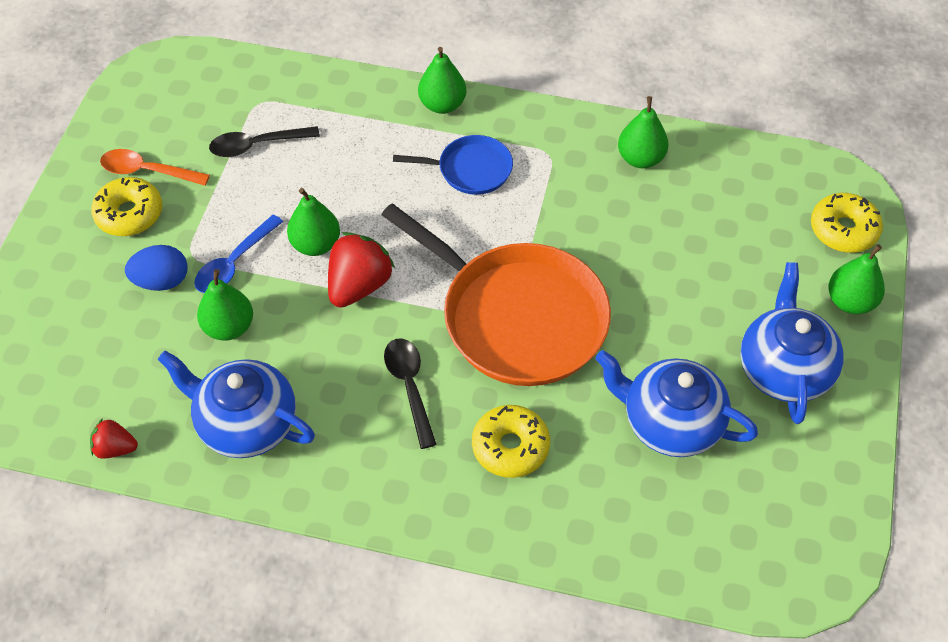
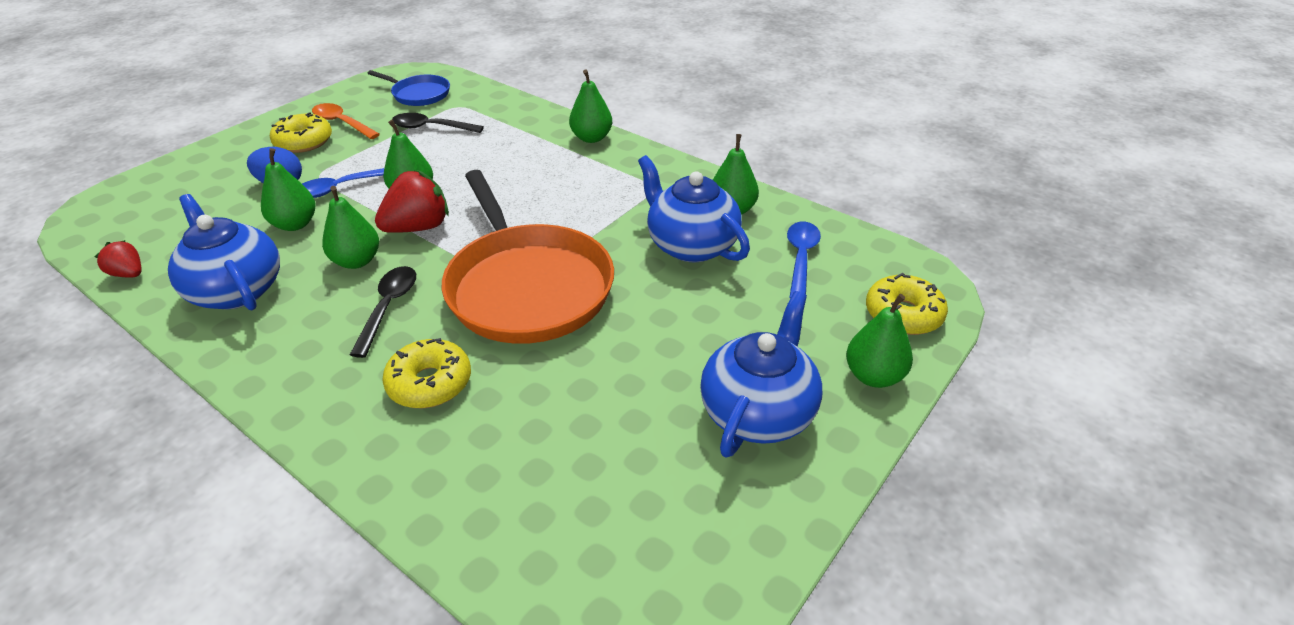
camera: 25 degrees right, 15 degrees down
(333, 348) = (357, 261): none -> green pear
(471, 169) = (578, 180): blue pan -> blue pan (419, 94)
(670, 422) = (600, 418): blue teapot -> blue teapot (691, 245)
(732, 196) = (801, 258): none -> blue spoon

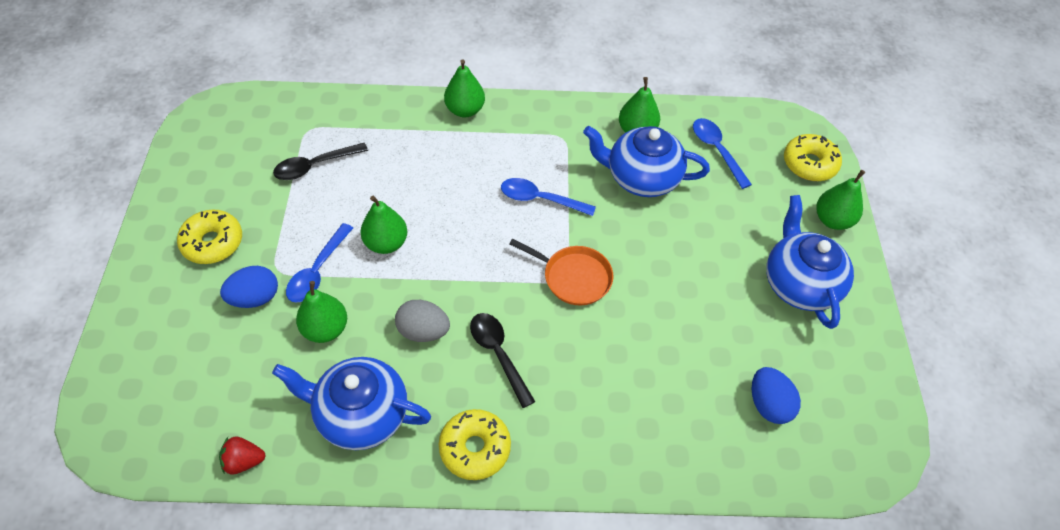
camera: 40 degrees left, 15 degrees up
(342, 123) = (221, 203): orange spoon -> none
(357, 261) = (423, 331): green pear -> grey egg
(418, 227) = (432, 273): red strawberry -> none
(419, 94) = (253, 132): blue pan -> none
(430, 383) = (598, 391): yellow donut -> yellow donut (475, 448)
(527, 287) = (574, 277): orange pan -> orange pan, size x0.49
(574, 219) = (540, 199): none -> blue spoon
(581, 500) = (768, 404): none -> blue egg

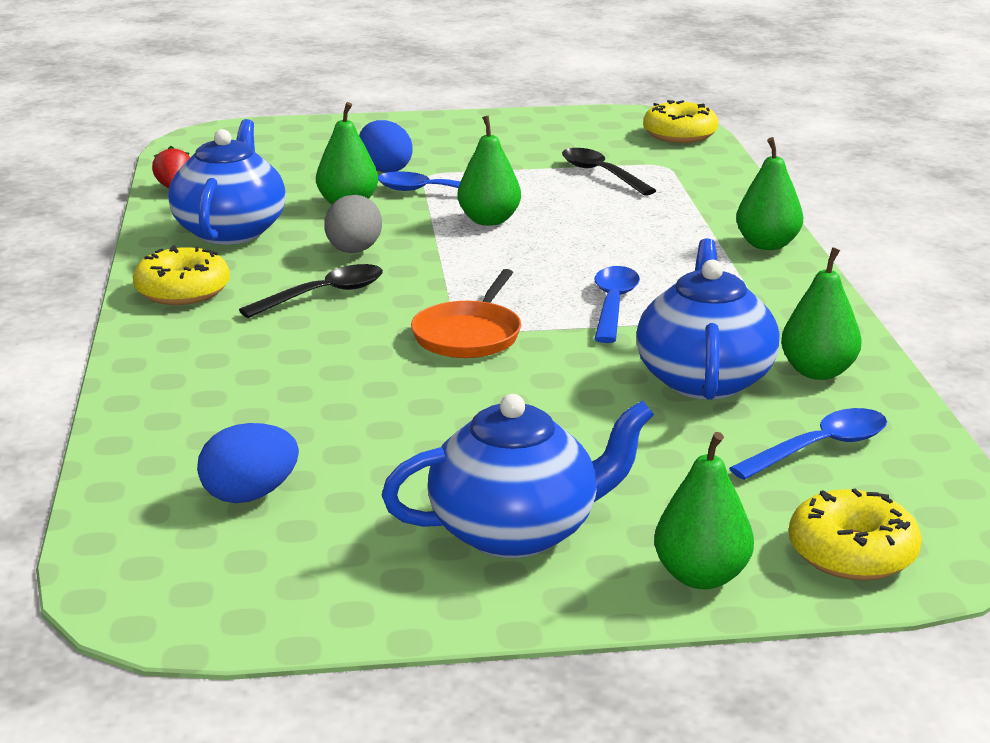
camera: 85 degrees right, 30 degrees down
(213, 242) = (458, 144): yellow donut -> yellow donut (680, 135)

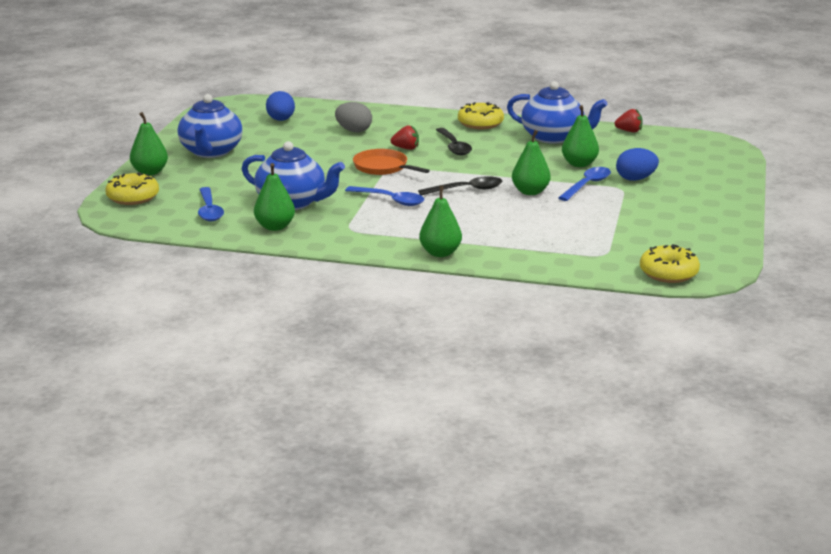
camera: 110 degrees right, 0 degrees up
(353, 251) = (506, 158): grey egg -> grey egg (353, 131)
(357, 332) = (406, 148): none -> red strawberry
(601, 174) = (594, 233): black spoon -> black spoon (467, 190)

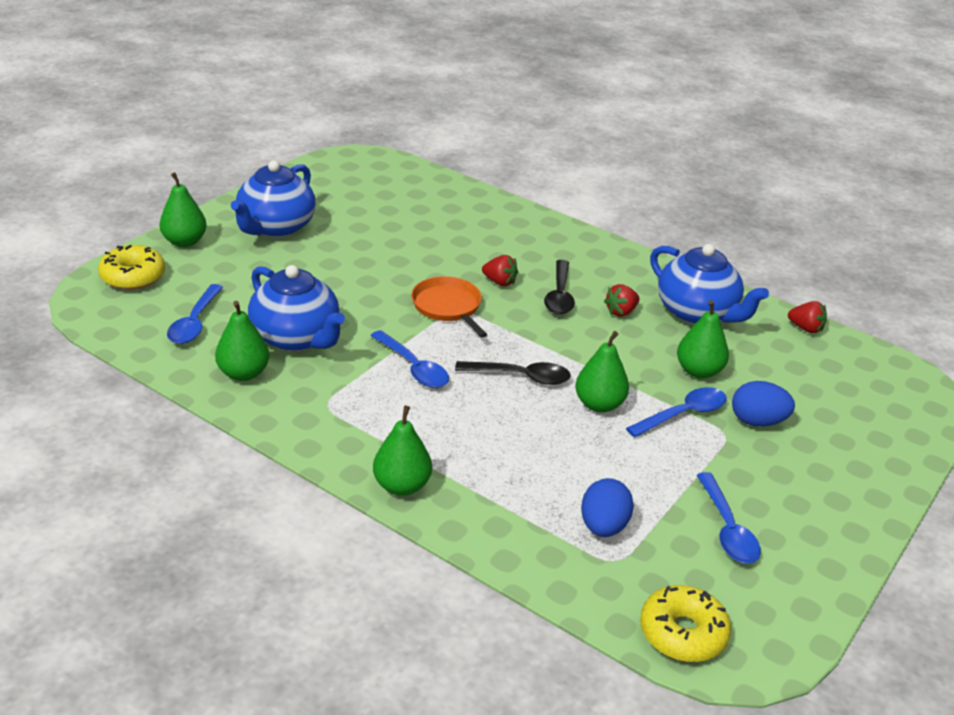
camera: 20 degrees right, 10 degrees up
(281, 120) = (392, 197): blue egg -> blue egg (603, 526)
(353, 131) = (460, 236): grey egg -> none
(480, 123) = (621, 264): yellow donut -> none
(503, 147) = (621, 312): none -> red strawberry
(657, 227) = (727, 529): none -> blue spoon

